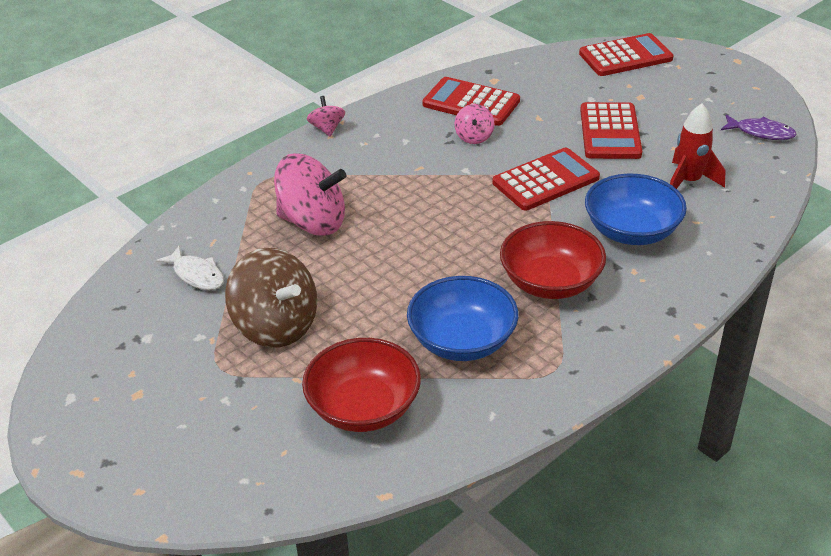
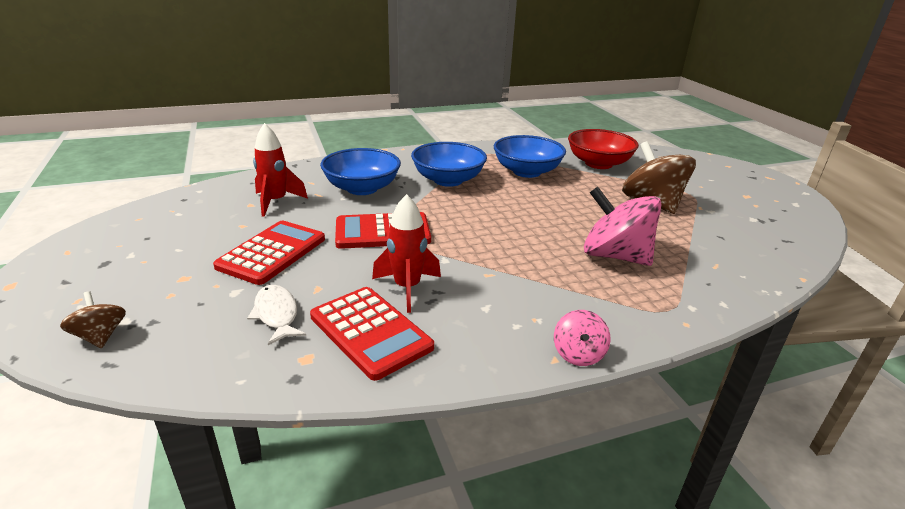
camera: 160 degrees left, 10 degrees down
(196, 275) = (724, 245): white fish -> white fish (276, 314)
(474, 137) = (407, 288): pink spinning top -> red rocket
(550, 282) = (448, 180): red bowl -> blue bowl
(625, 56) = (100, 336): red calculator -> brown spinning top
(761, 132) = (156, 216): purple fish -> none

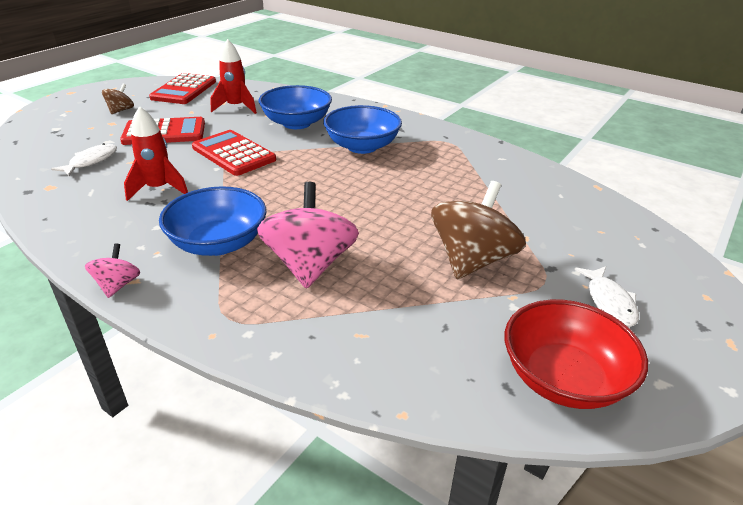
camera: 55 degrees right, 5 degrees up
(100, 336) = (38, 129): brown spinning top -> brown spinning top (121, 110)
(370, 332) = (92, 196): red calculator -> red calculator (184, 90)
(526, 172) = (440, 173): blue bowl -> blue bowl (218, 243)
(578, 354) = (118, 285): pink spinning top -> pink spinning top turned 120 degrees clockwise
(598, 164) = (532, 203): red bowl -> red bowl (563, 378)
(720, 187) = (609, 302): none -> white fish

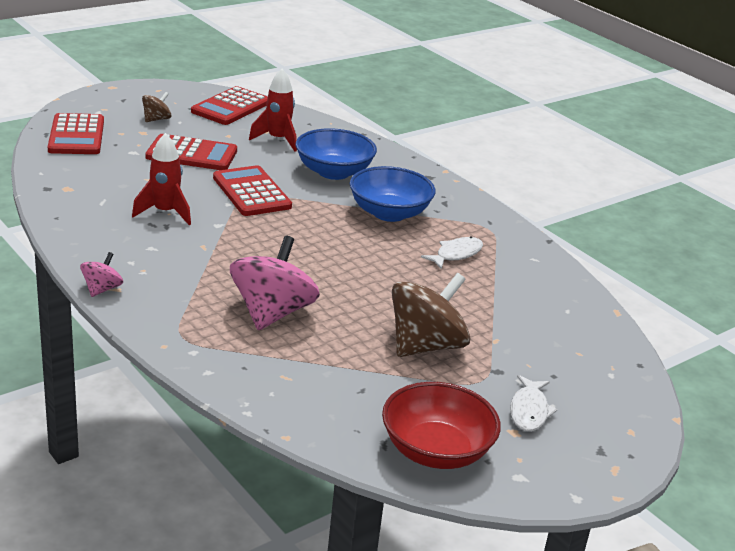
camera: 15 degrees right, 5 degrees down
(47, 137) = (77, 135): none -> red calculator
(91, 161) = (111, 170): white fish -> white fish (456, 254)
(218, 243) = (199, 275): blue bowl -> none

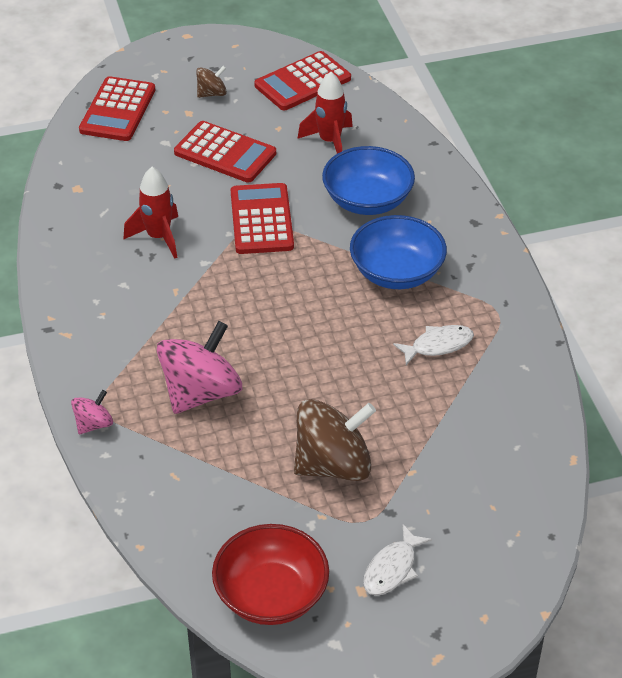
camera: 25 degrees right, 15 degrees up
(102, 289) = (53, 332): pink spinning top -> pink spinning top (94, 424)

